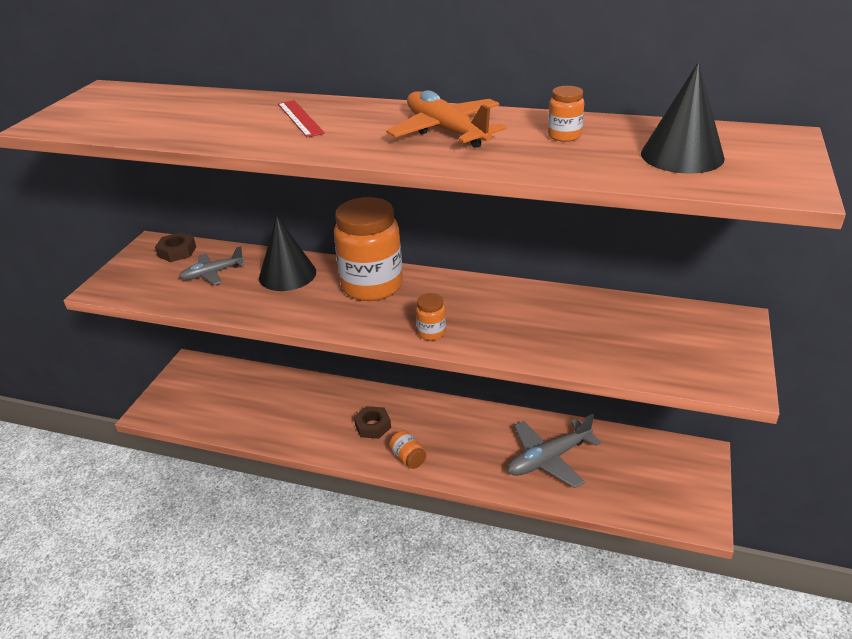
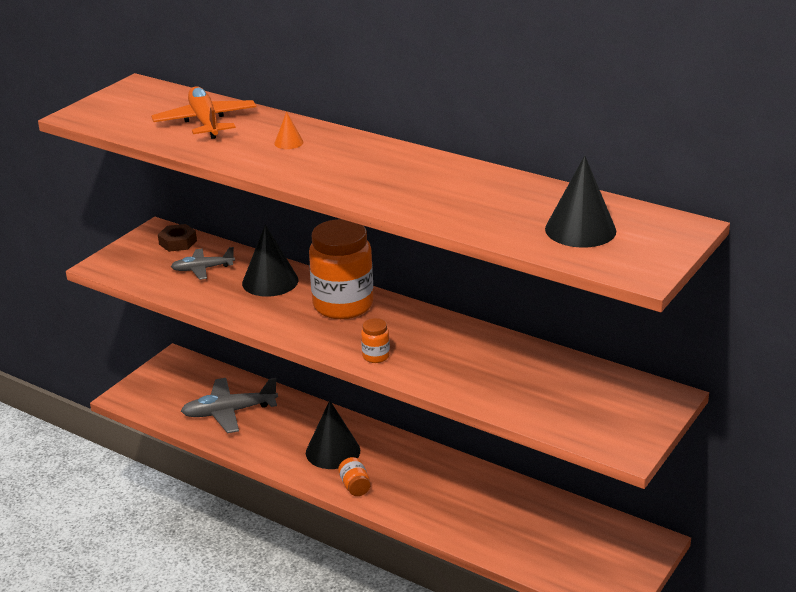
camera: 15 degrees right, 5 degrees down
(300, 118) = (288, 142): red ruler -> orange cone
(373, 426) = (333, 451): brown nut -> black cone
(446, 131) = (402, 174): orange plane -> orange plane (205, 122)
(548, 459) = (492, 515): grey plane -> grey plane (229, 412)
(564, 136) = (498, 195): orange jar -> none

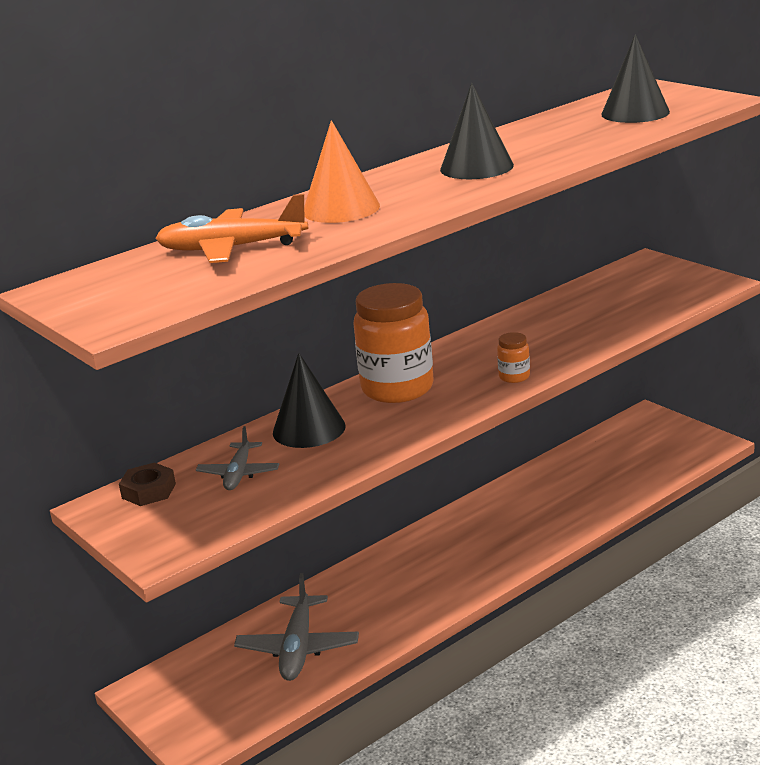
camera: 70 degrees left, 5 degrees down
(288, 142) = (341, 209): orange cone -> orange cone, size x2.12
(333, 451) = (424, 574): black cone -> black cone (476, 167)
(355, 486) = (495, 565): orange jar -> none

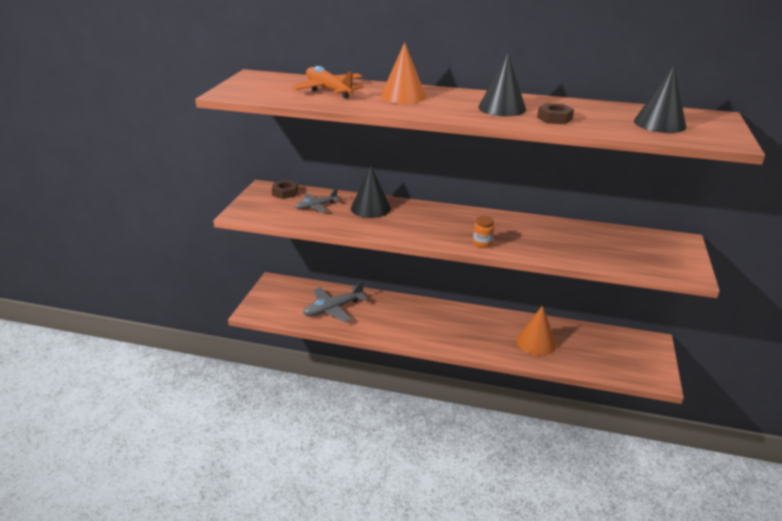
camera: 50 degrees right, 5 degrees up
(397, 388) = (433, 216): orange jar -> none
(551, 151) = (554, 118): none -> brown nut
(567, 496) = (536, 342): none -> orange cone

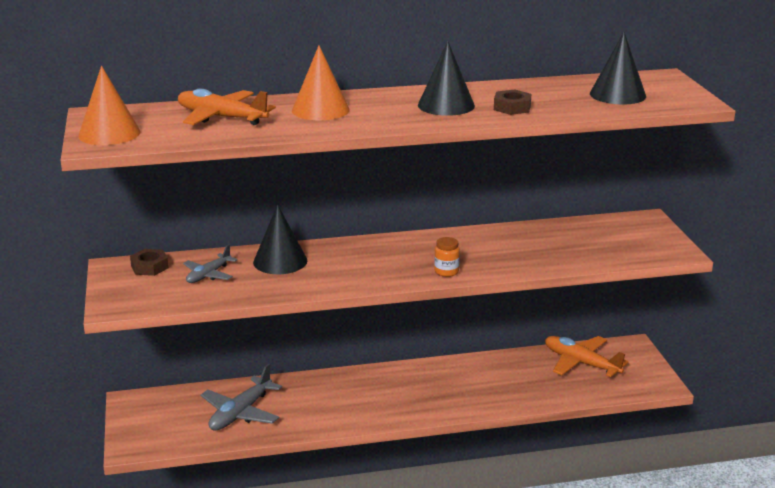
camera: 25 degrees left, 5 degrees down
(536, 342) = (511, 383): orange cone -> orange cone (109, 133)
(601, 343) = (581, 363): none -> orange plane

